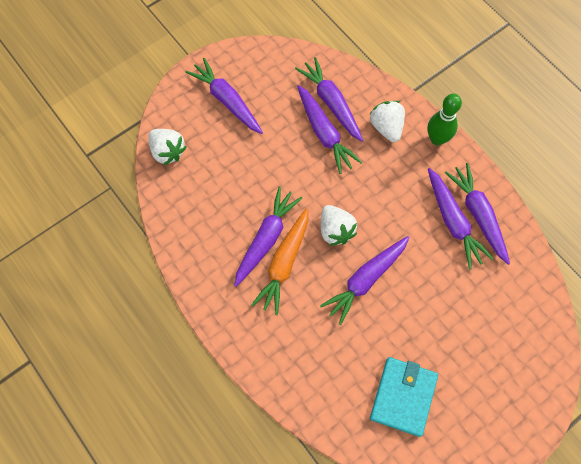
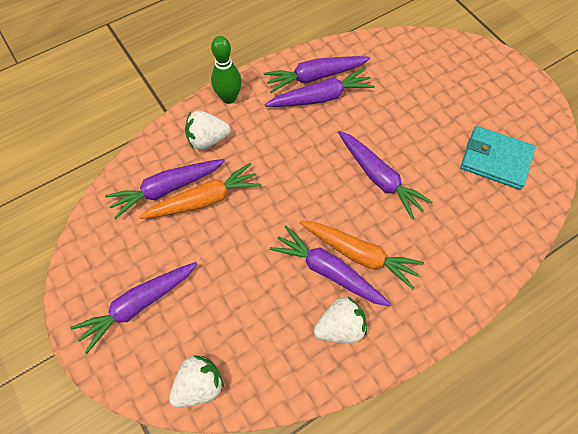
camera: 85 degrees left, 5 degrees down
(324, 133) = (204, 200): purple carrot -> orange carrot
(335, 230) = (323, 200): white strawberry -> white strawberry (340, 327)

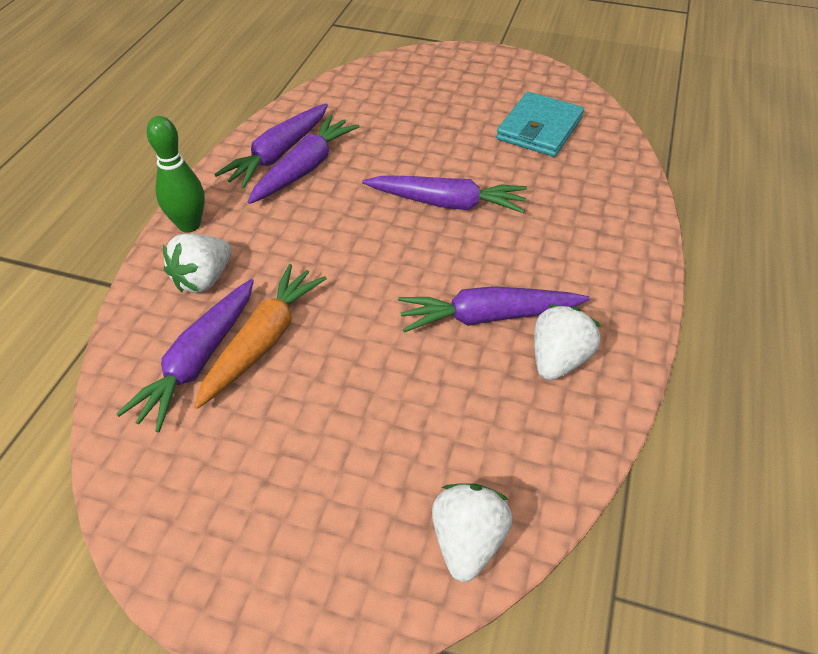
camera: 40 degrees left, 15 degrees down
(138, 305) = (291, 514): purple carrot -> none
(359, 254) = (502, 281): orange carrot -> none
(495, 160) = (539, 129): turquoise wallet -> turquoise wallet turned 45 degrees counterclockwise

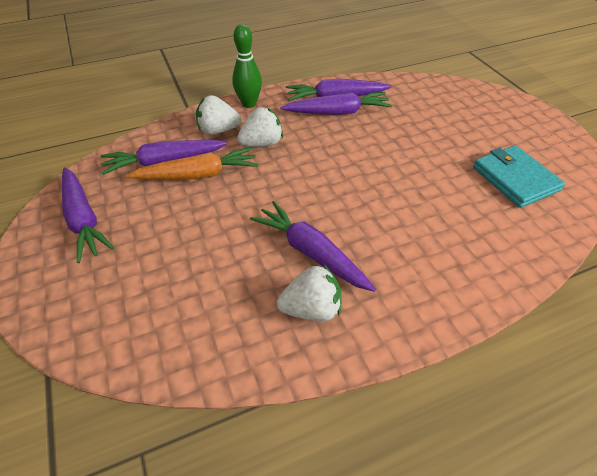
camera: 50 degrees right, 0 degrees up
(446, 203) = (384, 179): purple carrot -> purple carrot (83, 219)
(468, 541) = (127, 343): white strawberry -> white strawberry (262, 143)
(539, 129) = (515, 179): turquoise wallet -> turquoise wallet turned 75 degrees clockwise

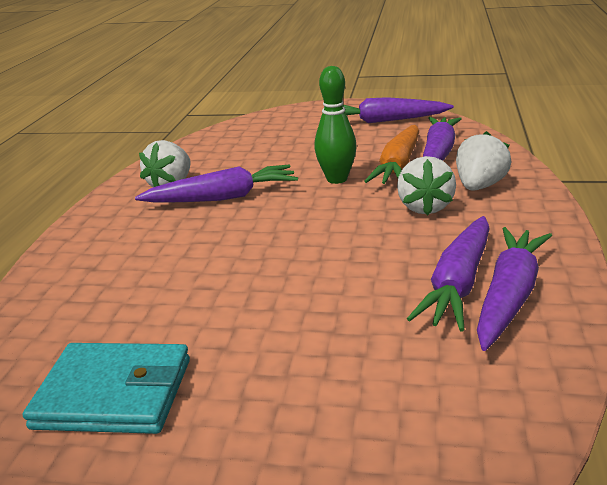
camera: 125 degrees right, 20 degrees down
(249, 104) = (538, 216): green bowling pin -> green bowling pin (337, 179)

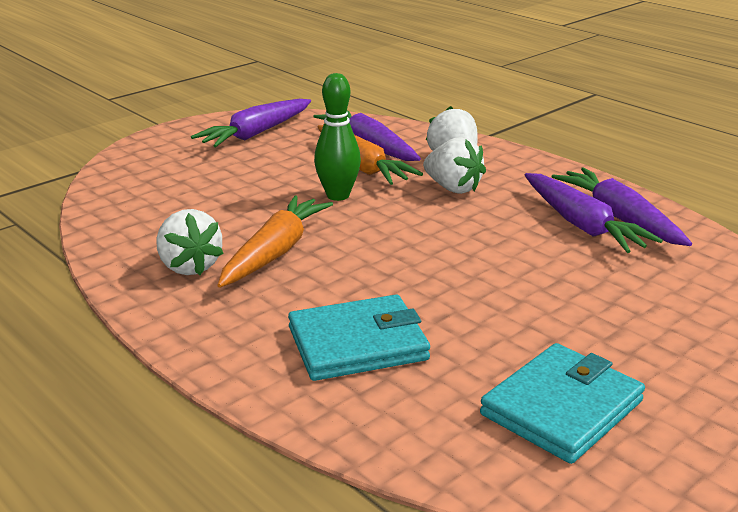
camera: 55 degrees left, 0 degrees up
(131, 273) = (357, 343): none -> turquoise wallet
(222, 198) = (275, 252): purple carrot -> orange carrot

